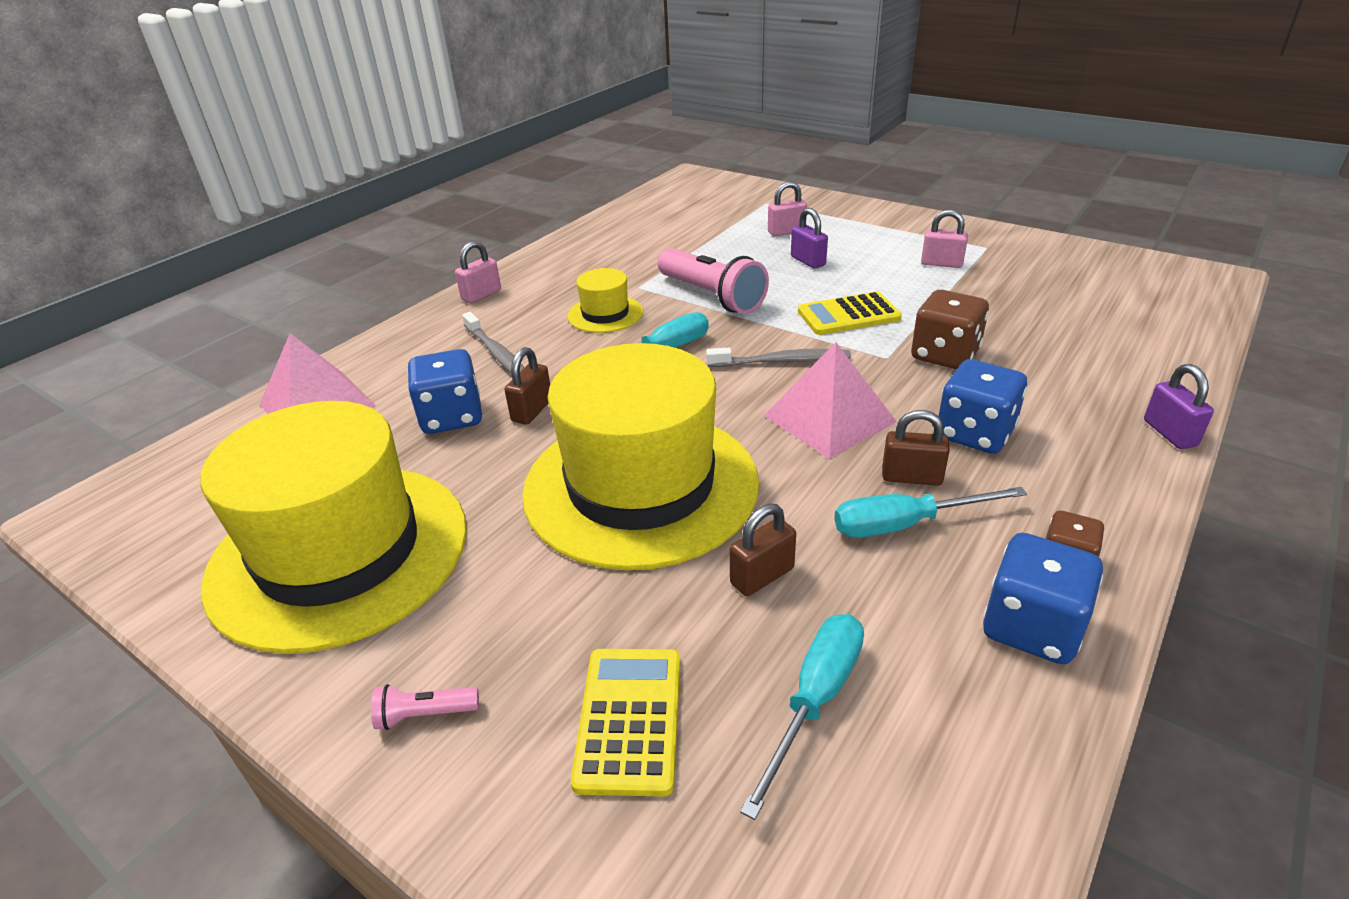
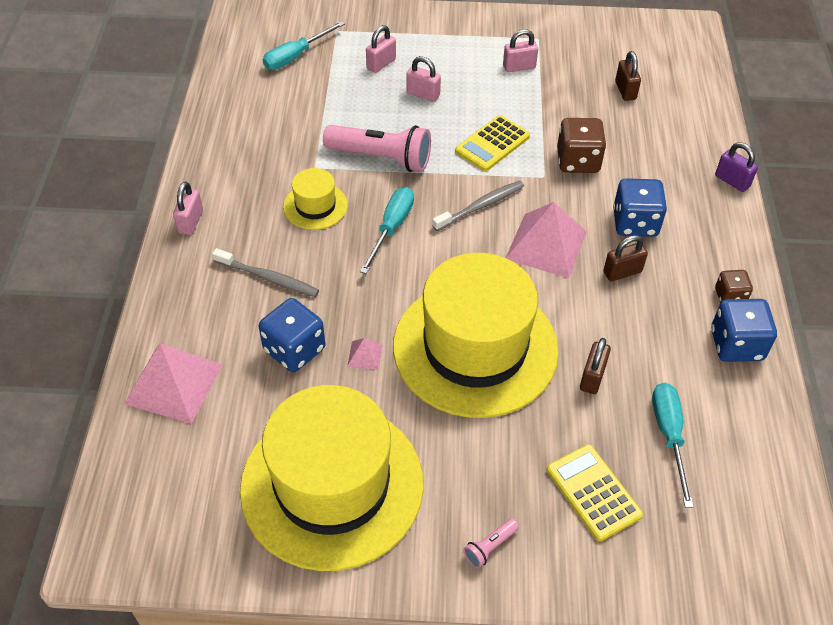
camera: 35 degrees left, 15 degrees up
(513, 447) = (364, 355): none -> pink pyramid
(532, 411) = (348, 319): brown padlock -> brown padlock (625, 90)
(808, 261) = (423, 94): purple padlock -> pink padlock
(905, 524) = (640, 308): turquoise screwdriver -> turquoise screwdriver (296, 56)

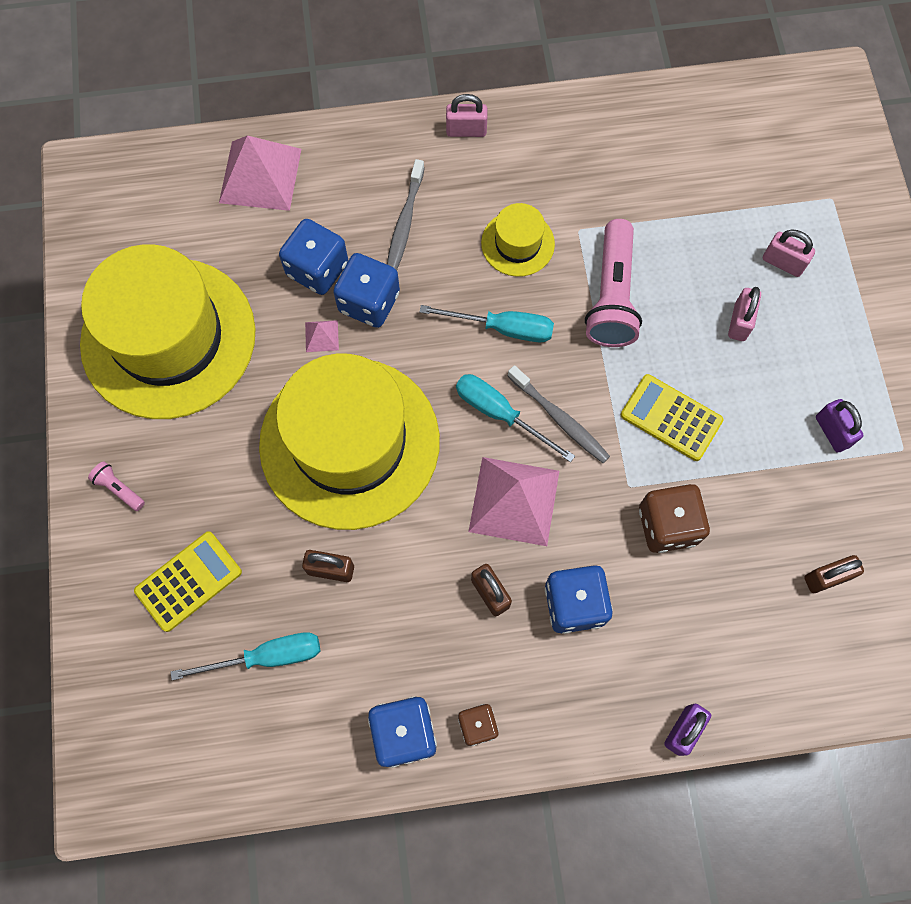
camera: 80 degrees right, 20 degrees up
(296, 56) = (766, 164): turquoise screwdriver -> turquoise screwdriver (500, 414)
(340, 315) = (369, 302): none -> blue dice
(519, 67) = (832, 431): pink padlock -> purple padlock

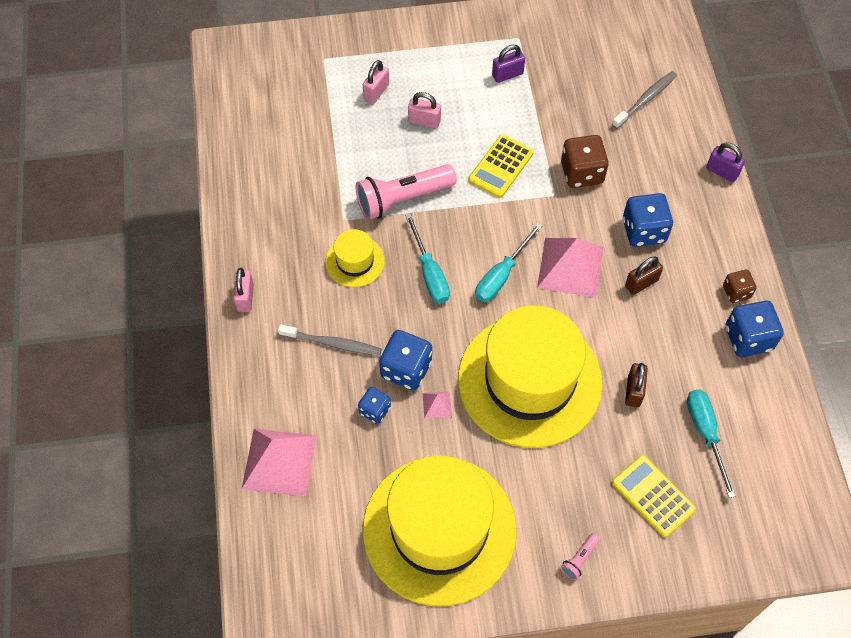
camera: 90 degrees left, 10 degrees down
(317, 269) = (375, 410): blue dice -> blue dice, size x0.59
(502, 328) = (429, 273): turquoise screwdriver -> turquoise screwdriver turned 150 degrees clockwise
(559, 418) = (504, 236): grey toothbrush -> grey toothbrush (645, 100)
(612, 296) = (402, 199): pink flashlight -> pink flashlight turned 150 degrees clockwise
(827, 578) = (611, 86): brown padlock -> none

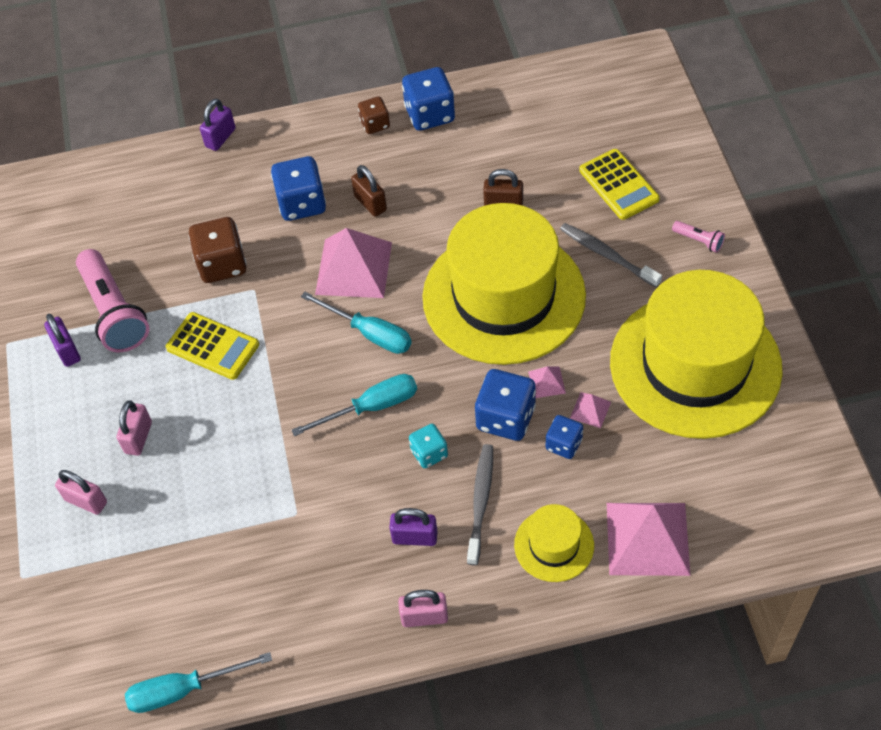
camera: 90 degrees left, 5 degrees down
(310, 296) = (415, 537): none -> purple padlock
(355, 261) = (360, 492): yellow hat -> yellow hat (554, 545)
(381, 311) = (429, 453): none -> turquoise dice
(402, 199) = (263, 449): pink flashlight -> pink flashlight (114, 312)
(405, 435) = (590, 410): none -> pink pyramid
(645, 100) = (116, 208): grey toothbrush -> grey toothbrush (607, 255)
(653, 496) = (618, 185): yellow calculator -> yellow calculator turned 75 degrees counterclockwise
(705, 434) = (543, 146): turquoise screwdriver -> turquoise screwdriver (184, 689)

